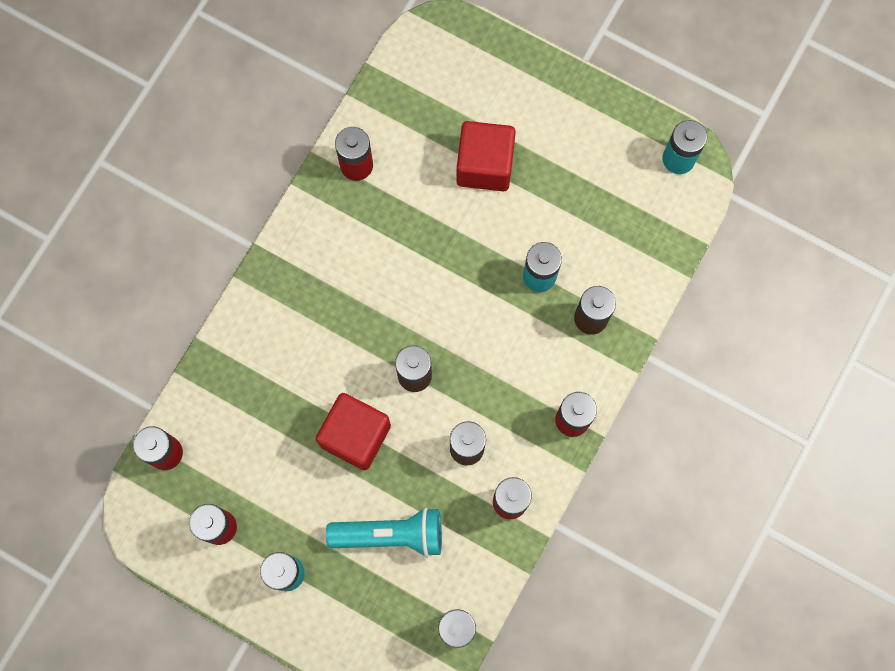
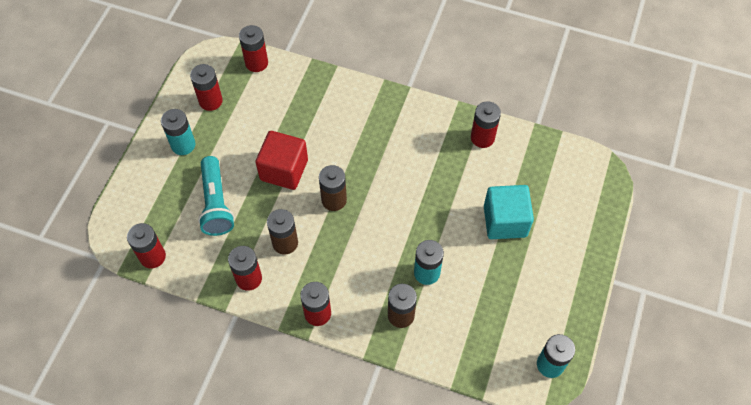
camera: 80 degrees right, 15 degrees down
(484, 165) = (505, 221): red cube -> turquoise cube

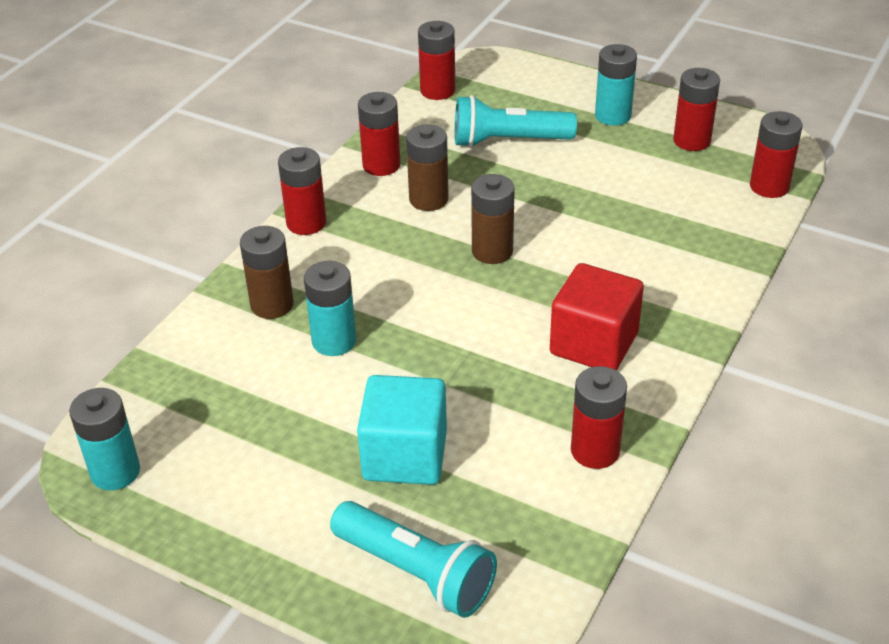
camera: 100 degrees right, 20 degrees down
(284, 170) = (556, 204): red cube -> red cube (594, 344)
(575, 204) = (416, 572): none -> turquoise flashlight

